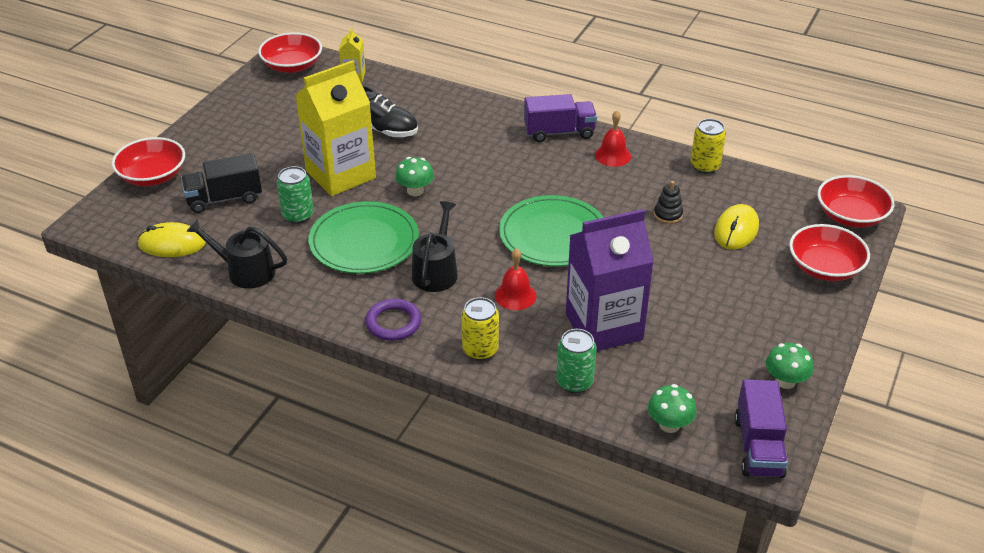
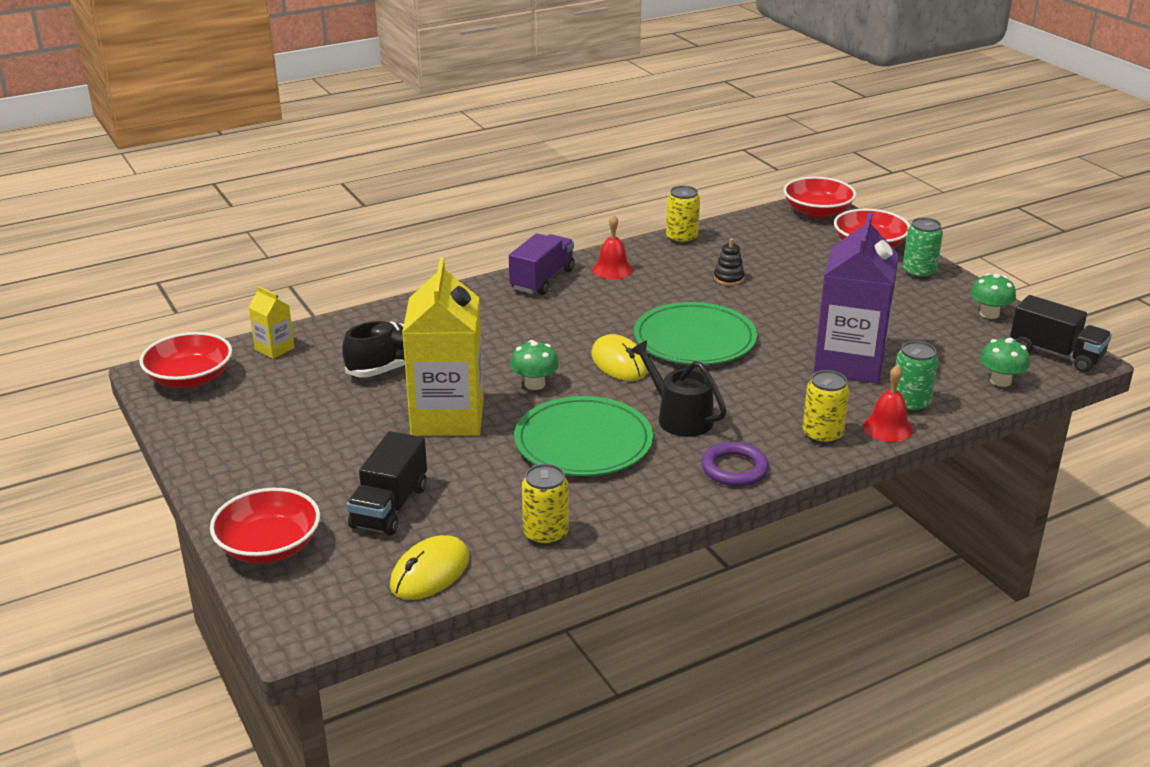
camera: 55 degrees left, 10 degrees down
(245, 271) = (545, 534): black watering can -> yellow can
(298, 215) = (486, 467): green can -> green can (918, 272)
(515, 295) = (762, 389): red bell -> red bell (887, 428)
(736, 230) = (783, 259): yellow mouse -> yellow mouse (619, 363)
(758, 446) = (1055, 354): purple truck -> black truck

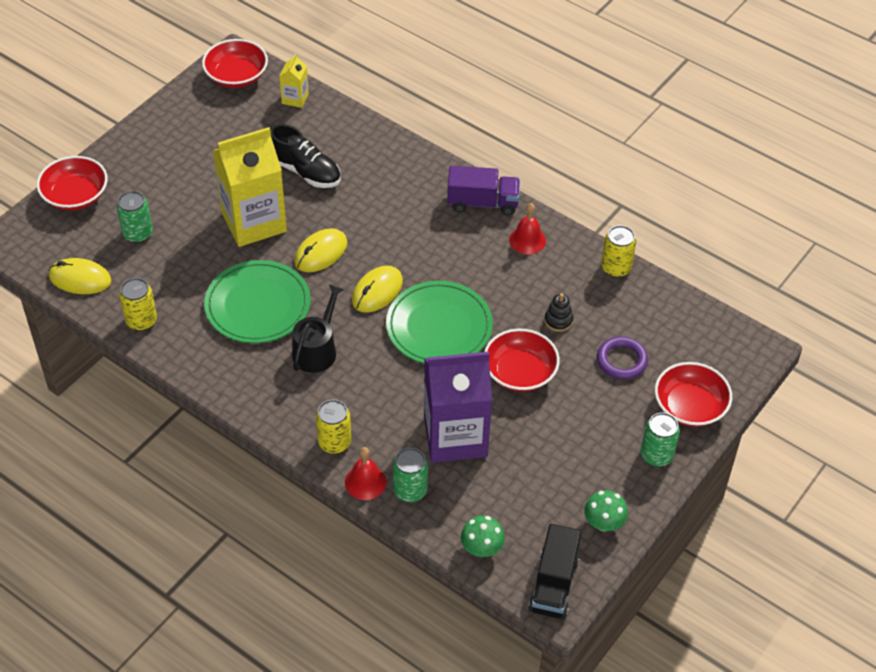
camera: 65 degrees right, 20 degrees up
(389, 507) = (138, 233): black truck -> green can
(534, 384) = (321, 253): green mushroom -> yellow mouse
(734, 469) = (263, 400): purple ring -> purple ring (622, 360)
(817, 211) = (740, 351): red bowl -> red bowl (520, 372)

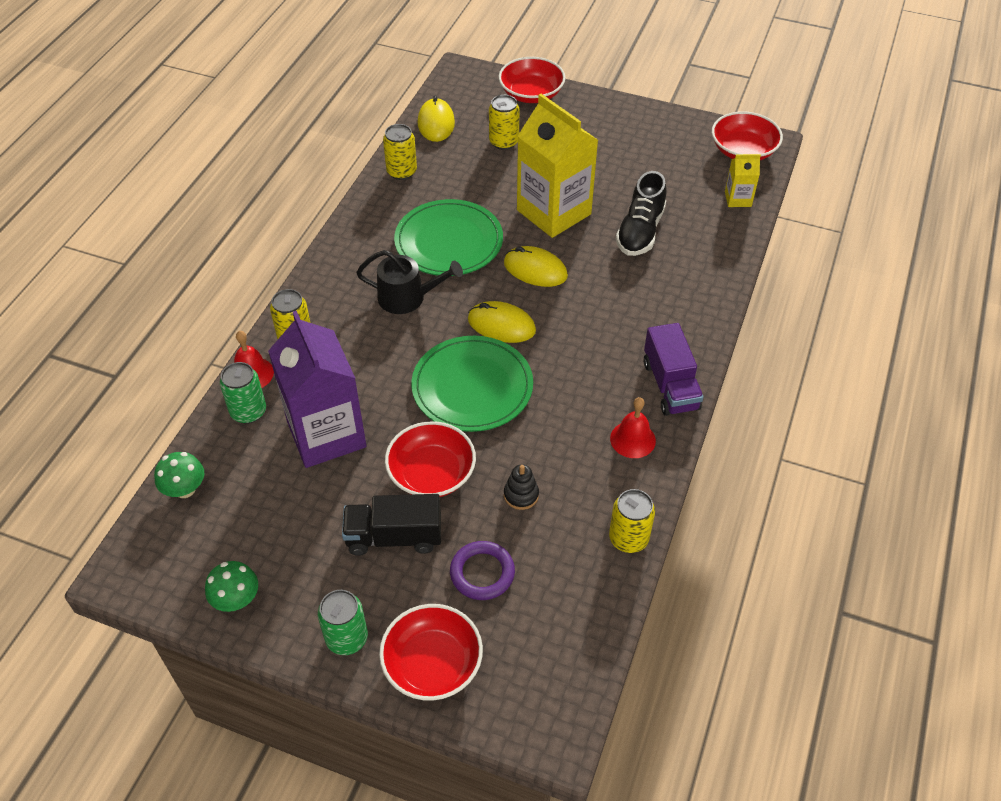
camera: 75 degrees right, 0 degrees up
(138, 233) = (504, 142): green can -> yellow can
(554, 584) = (146, 565): black truck -> black truck (394, 537)

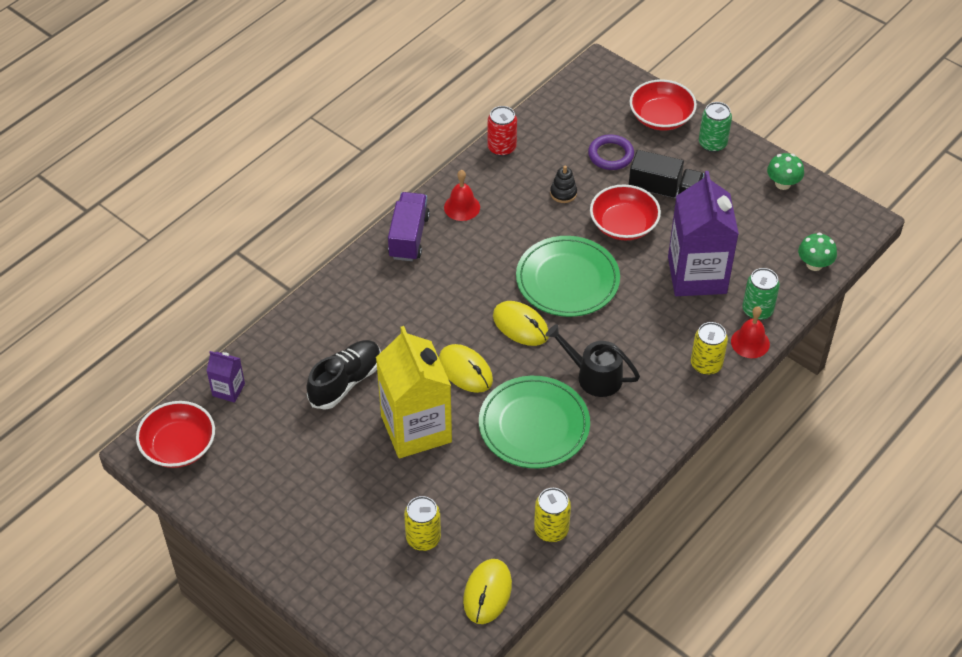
camera: 160 degrees left, 0 degrees up
(531, 94) = (356, 605): red bowl -> none
(628, 538) = (501, 148): yellow can -> red can
(738, 199) = (228, 390): yellow carton -> purple carton

